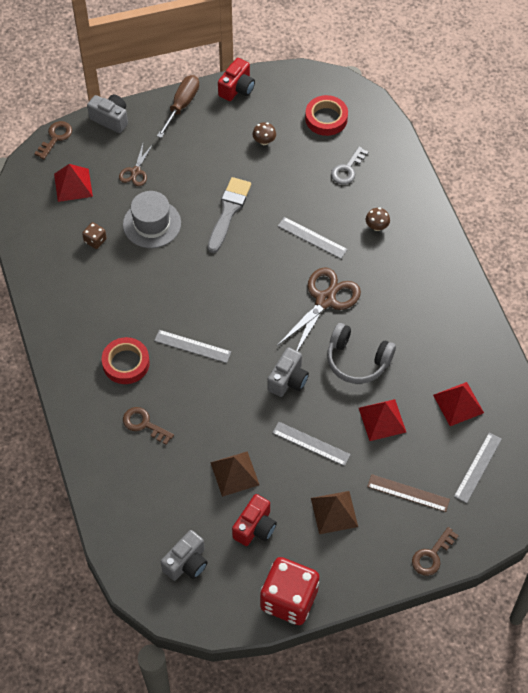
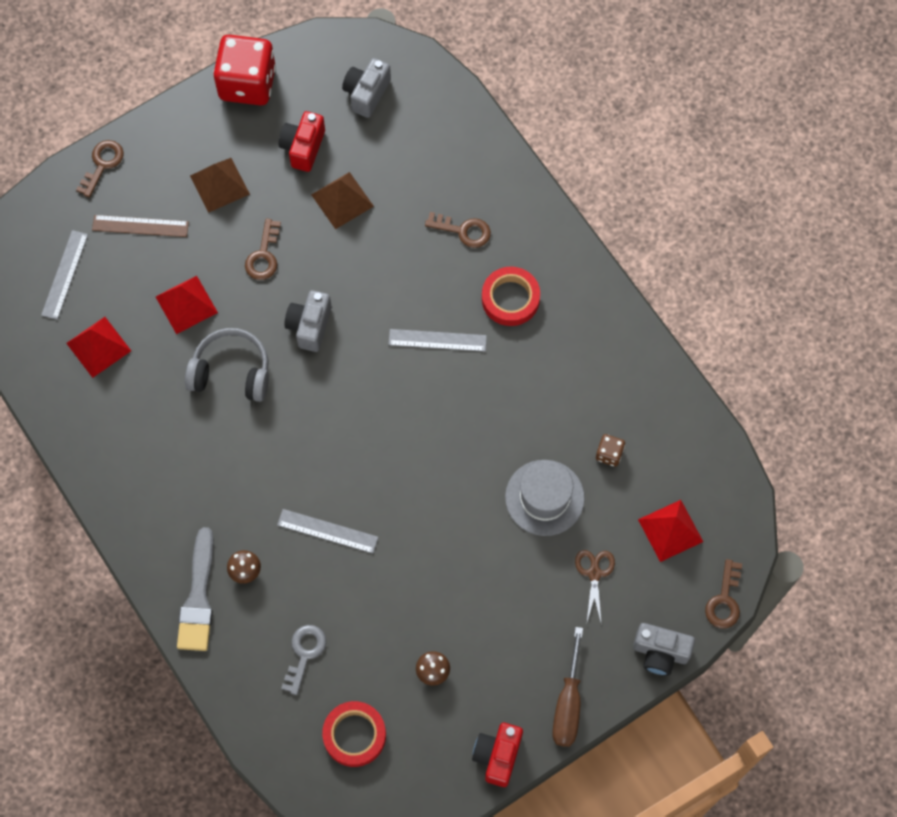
camera: 165 degrees right, 10 degrees up
(228, 211) = (449, 543): grey brush -> grey brush (198, 597)
(311, 443) = (263, 255): grey ruler -> brown key
(325, 300) = (289, 444): brown scissors -> none

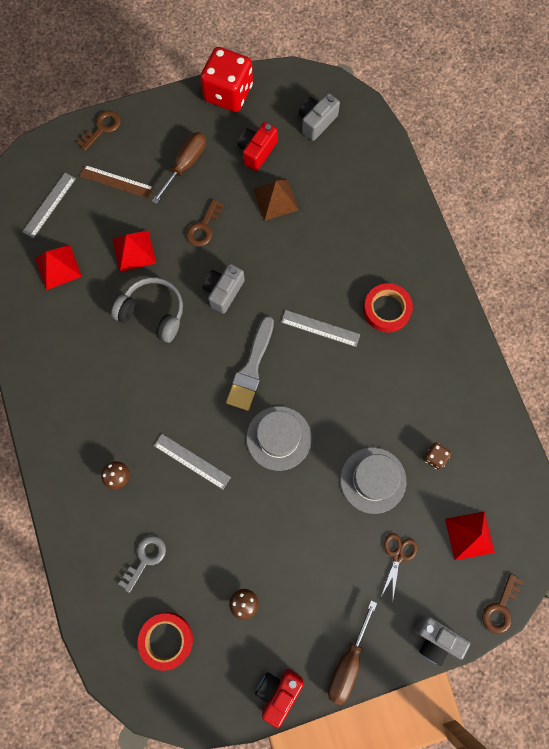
camera: 15 degrees right, 5 degrees up
(198, 597) = (75, 488): grey brush -> grey brush (251, 368)
(219, 185) = (185, 165): brown pyramid -> brown screwdriver
(422, 478) = (278, 438): none -> grey hat
(463, 231) = (363, 246): brown key -> none

